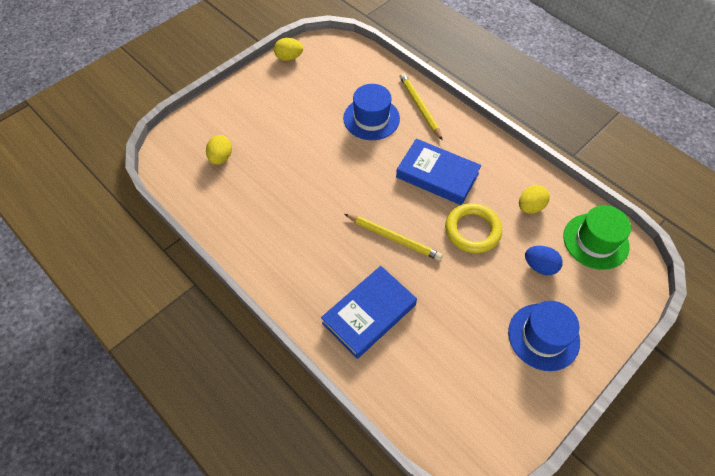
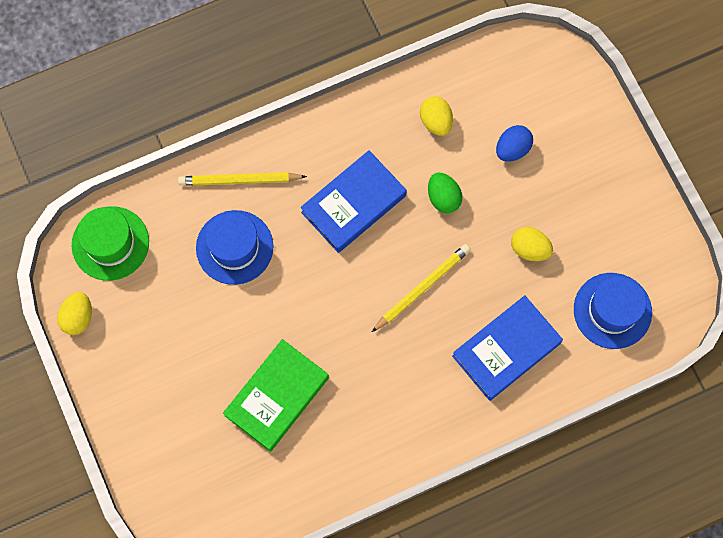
camera: 70 degrees left, 15 degrees up
(221, 158) = (225, 456): yellow egg -> yellow egg (529, 249)
(274, 173) = (277, 396): none -> green book
(369, 314) = (506, 349): blue book -> blue book turned 75 degrees clockwise
(472, 230) = (443, 198): yellow ring -> green egg
(543, 336) = (590, 185): blue hat -> blue hat (612, 310)
(595, 241) = (503, 76): green hat -> green hat (110, 243)

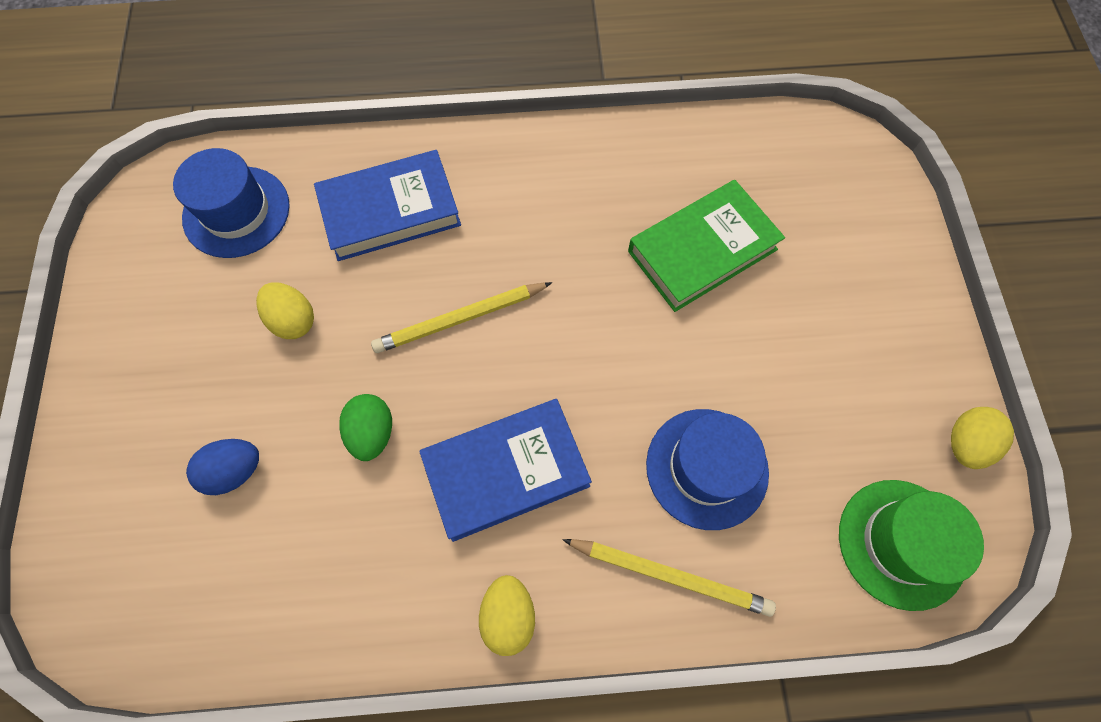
camera: 160 degrees left, 5 degrees down
(436, 122) = (323, 560): yellow egg -> yellow egg (508, 615)

